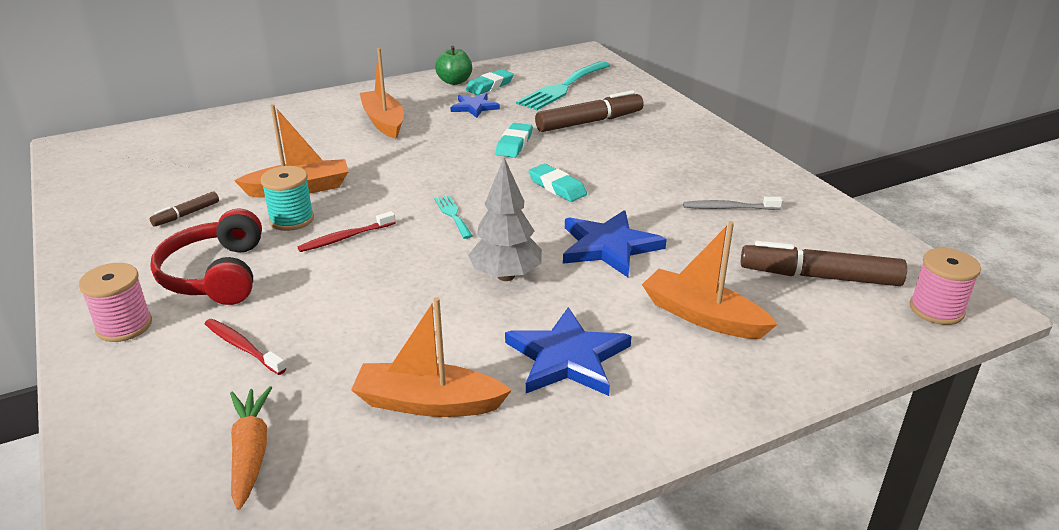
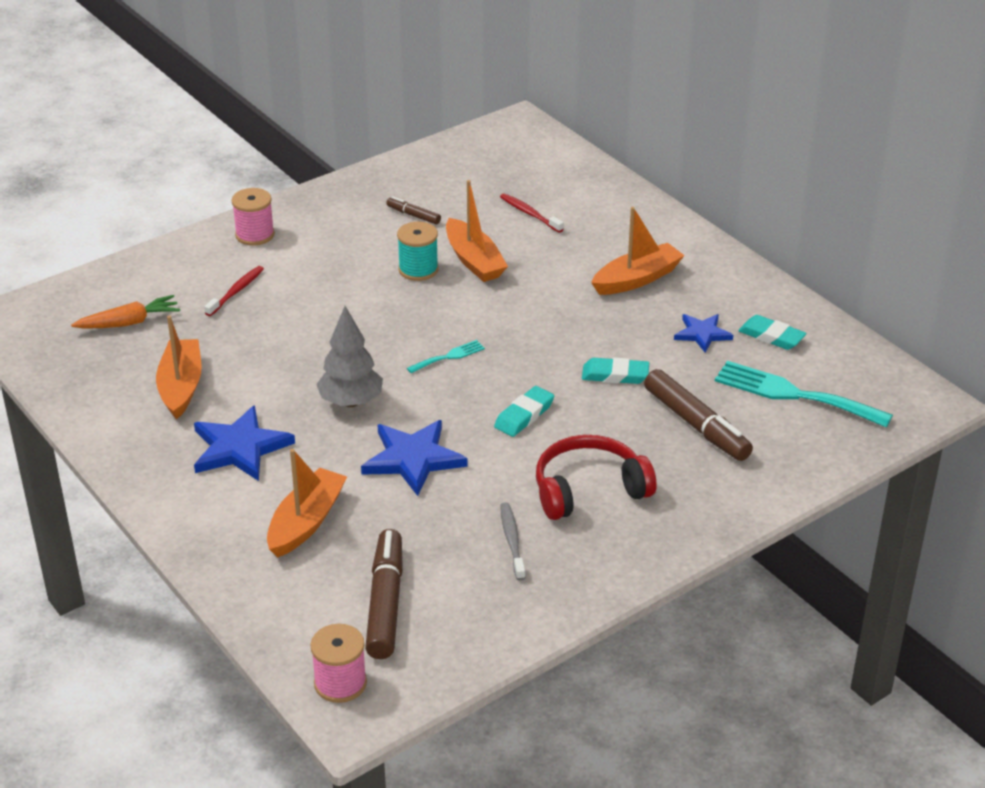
camera: 80 degrees right, 5 degrees up
(215, 275) = (326, 255): red headphones -> red headphones (589, 489)
(345, 238) = (394, 304): red toothbrush -> red toothbrush (530, 214)
(454, 81) = (772, 308): green apple -> none

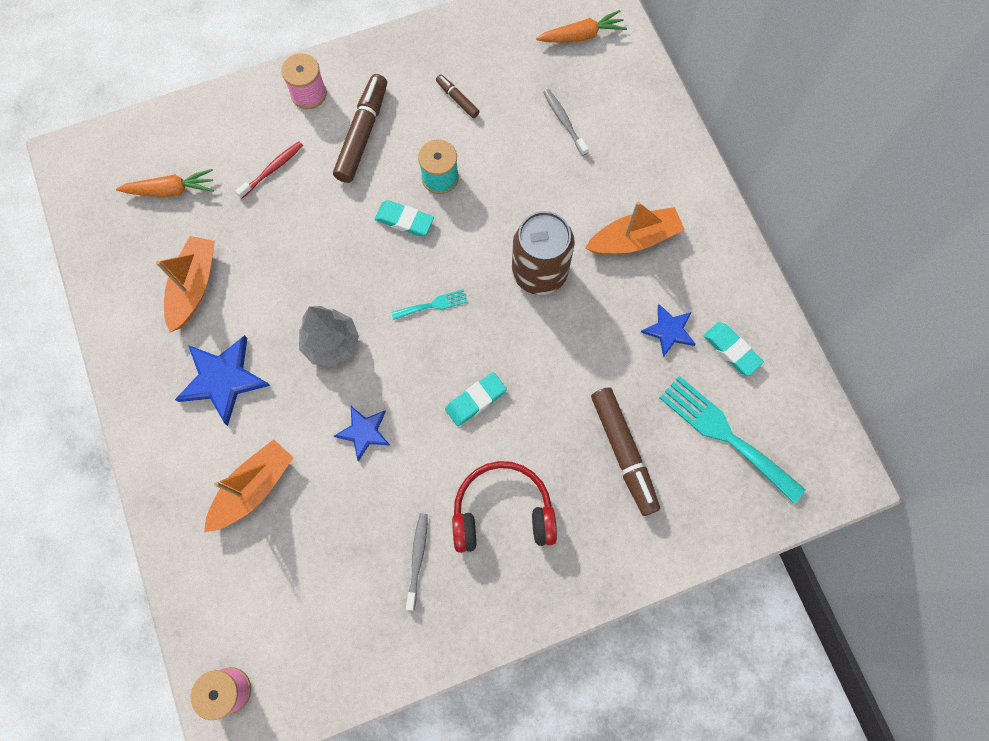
camera: 15 degrees right, 35 degrees up
(385, 603) = (291, 605): brown marker -> brown marker (362, 134)
(413, 459) = (364, 432): blue star -> blue star, size x0.61
(474, 261) = (493, 177): orange boat -> none
(521, 157) = (581, 35): none -> orange carrot
(530, 214) = (564, 121): red toothbrush -> grey toothbrush
(551, 316) = (539, 272): none -> brown can
(615, 375) = (572, 367): turquoise eraser -> turquoise eraser (404, 220)

